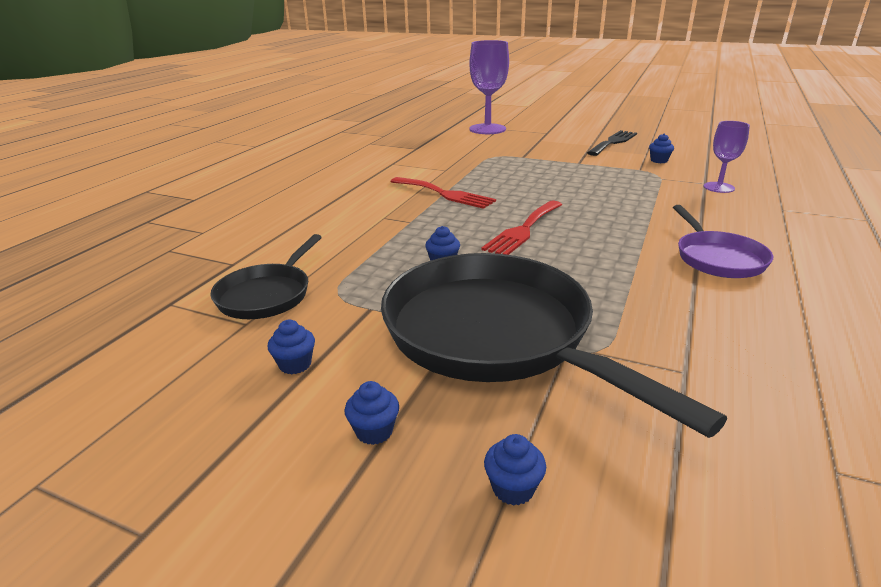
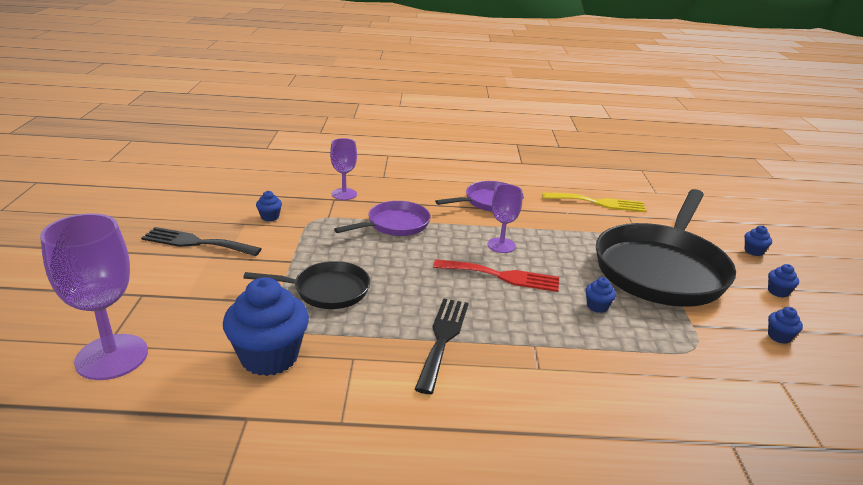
camera: 115 degrees left, 0 degrees up
(267, 294) = (740, 388): black pan -> black pan (326, 290)
(445, 194) = (443, 339): red fork -> black fork
(463, 153) = (269, 357): none -> blue cupcake
(589, 242) = (501, 245): none -> purple goblet
(644, 200) = (394, 225): none -> purple pan
(740, 355) = (598, 203): none -> yellow fork

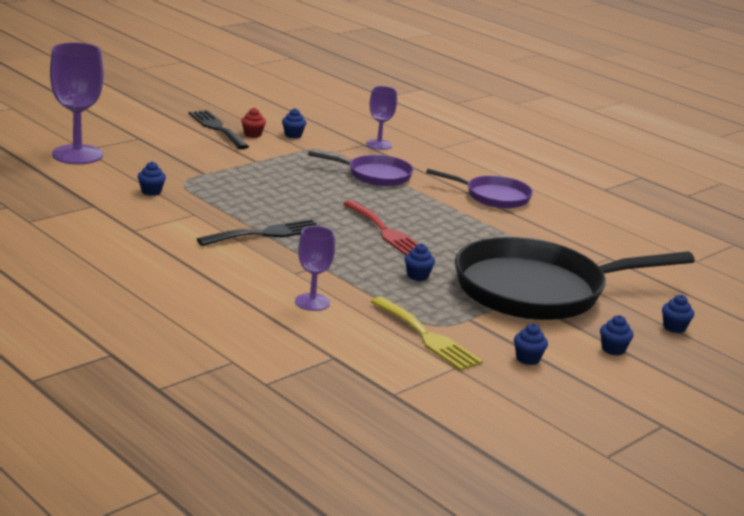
camera: 45 degrees right, 5 degrees down
(238, 233) = (252, 134): none -> red cupcake
(269, 357) = (151, 192): blue cupcake -> blue cupcake, size x0.43
(326, 290) = (246, 183): black pan -> none
(501, 245) = (431, 219): purple goblet -> purple goblet (312, 302)
(598, 203) = (603, 239): yellow fork -> yellow fork (427, 337)

